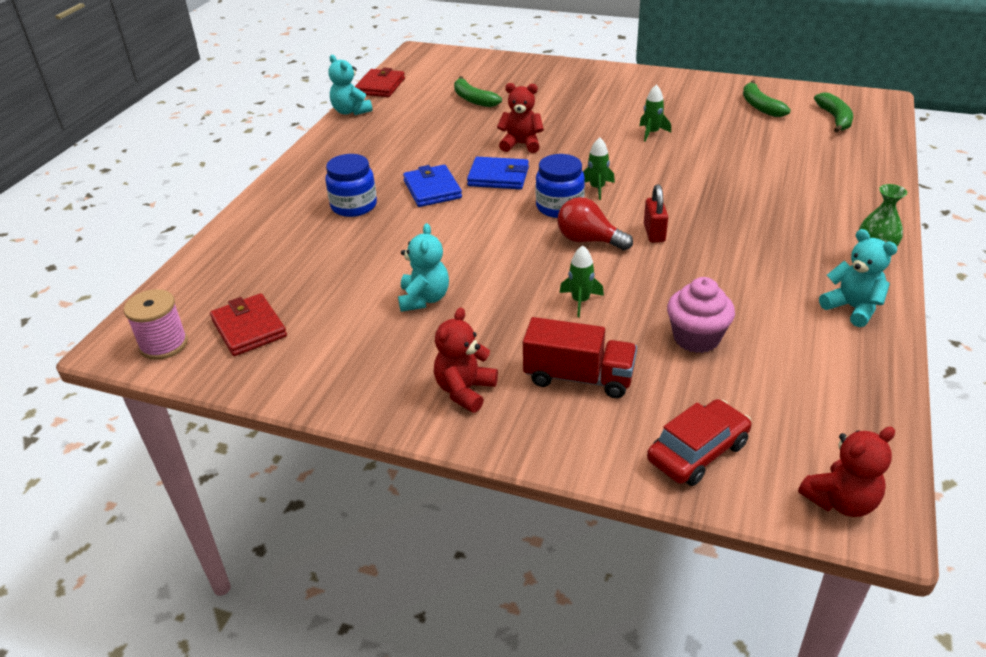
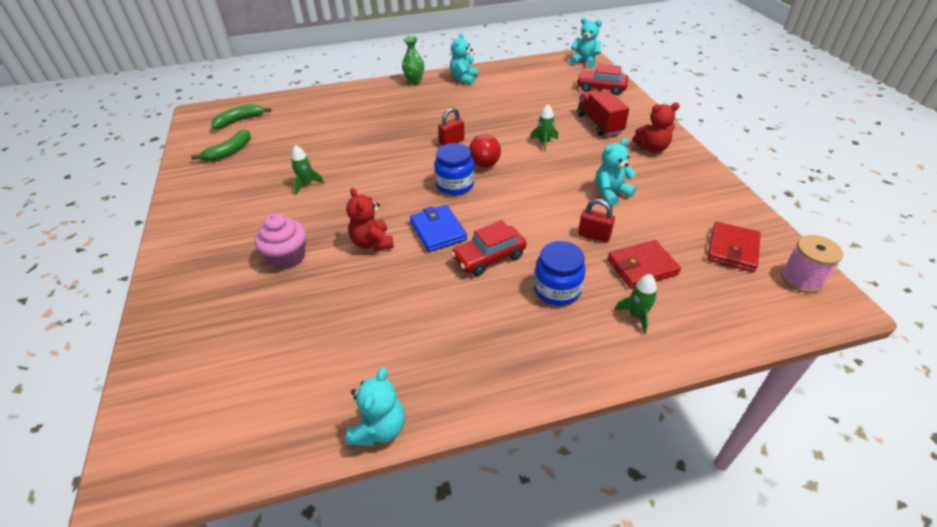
camera: 125 degrees left, 5 degrees up
(380, 86) = (285, 448): red wallet -> red wallet (642, 267)
(382, 254) = (594, 236): none -> red padlock
(432, 189) = (489, 257): blue wallet -> red car
(473, 99) = (287, 324): green banana -> none
(597, 188) = (415, 179): green rocket -> green rocket (637, 316)
(696, 338) = (532, 105): pink cupcake -> pink cupcake (288, 257)
(840, 501) = (584, 62): red teddy bear -> turquoise teddy bear

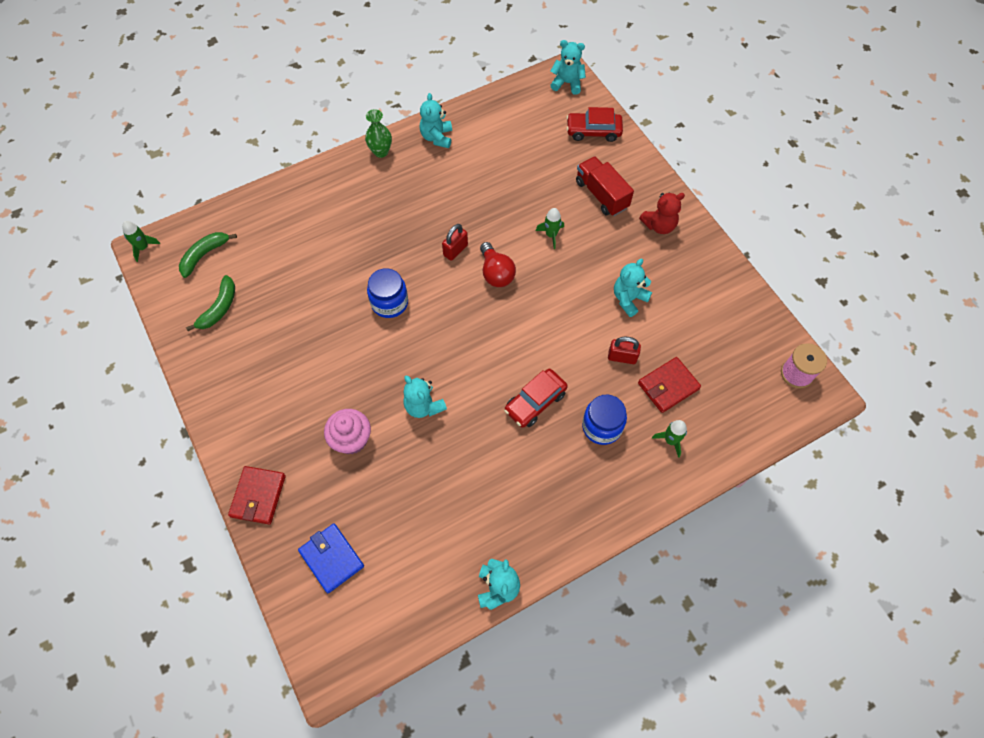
camera: 15 degrees left, 20 degrees up
(307, 184) = (327, 341): green rocket -> green rocket (143, 248)
(372, 243) = (424, 406): red teddy bear -> turquoise teddy bear
(438, 231) = (480, 379): blue wallet -> blue wallet (331, 558)
(455, 185) = (478, 315): blue jar -> blue jar (389, 303)
(732, 249) = (741, 350): red wallet -> red wallet (258, 496)

